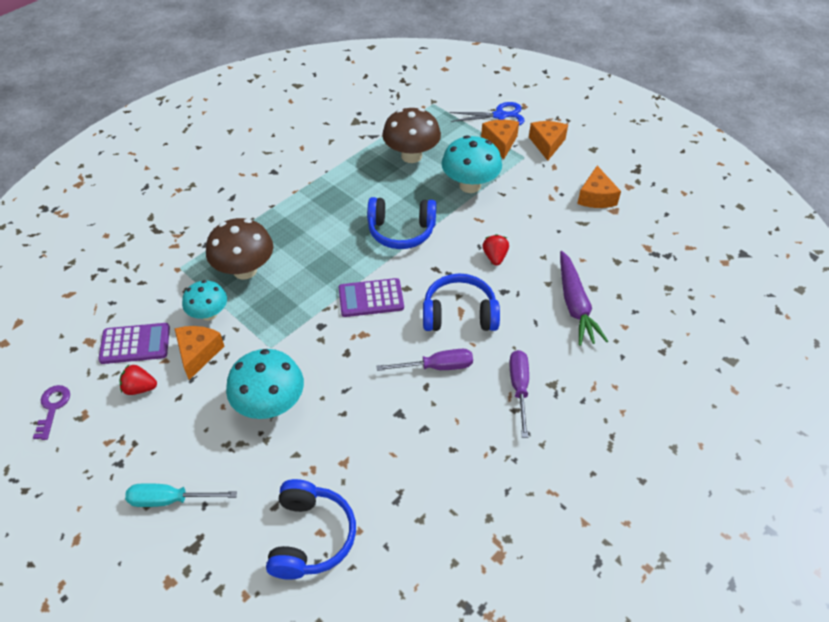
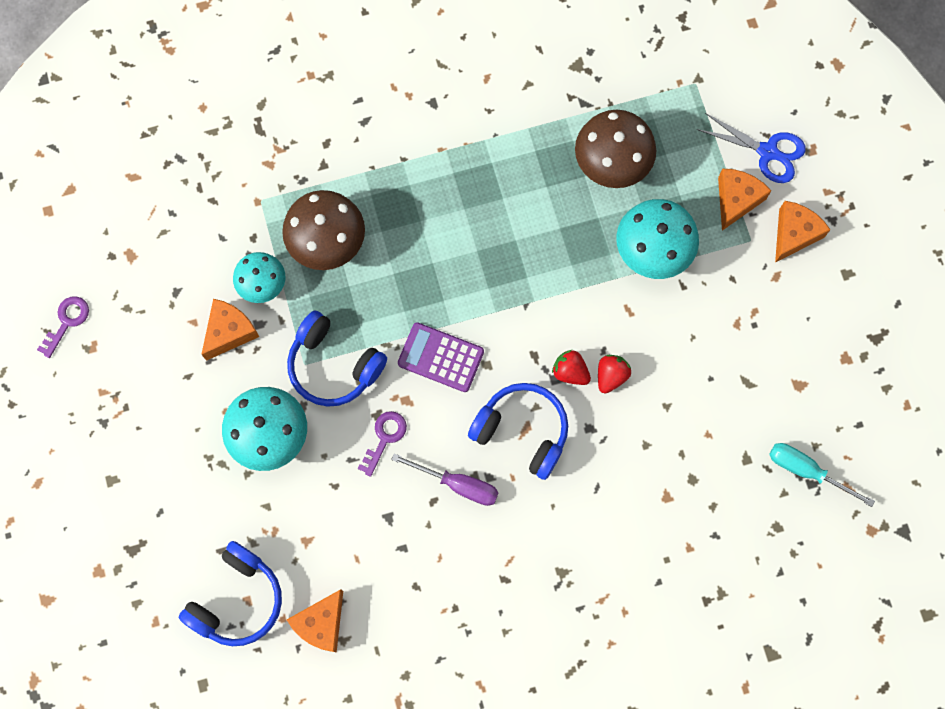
camera: 30 degrees right, 25 degrees up
(135, 344) = (173, 284): purple calculator -> none
(140, 388) = (156, 344): red strawberry -> red strawberry (570, 372)
(170, 500) = (133, 489): turquoise screwdriver -> turquoise screwdriver (806, 471)
(362, 364) = (384, 438): none -> purple key
(401, 231) = (528, 279): blue headphones -> blue headphones (333, 366)
(519, 388) = (525, 557): purple screwdriver -> none
(575, 305) = (655, 490): purple carrot -> none
(596, 197) = (792, 353): orange cheese -> orange cheese (321, 623)

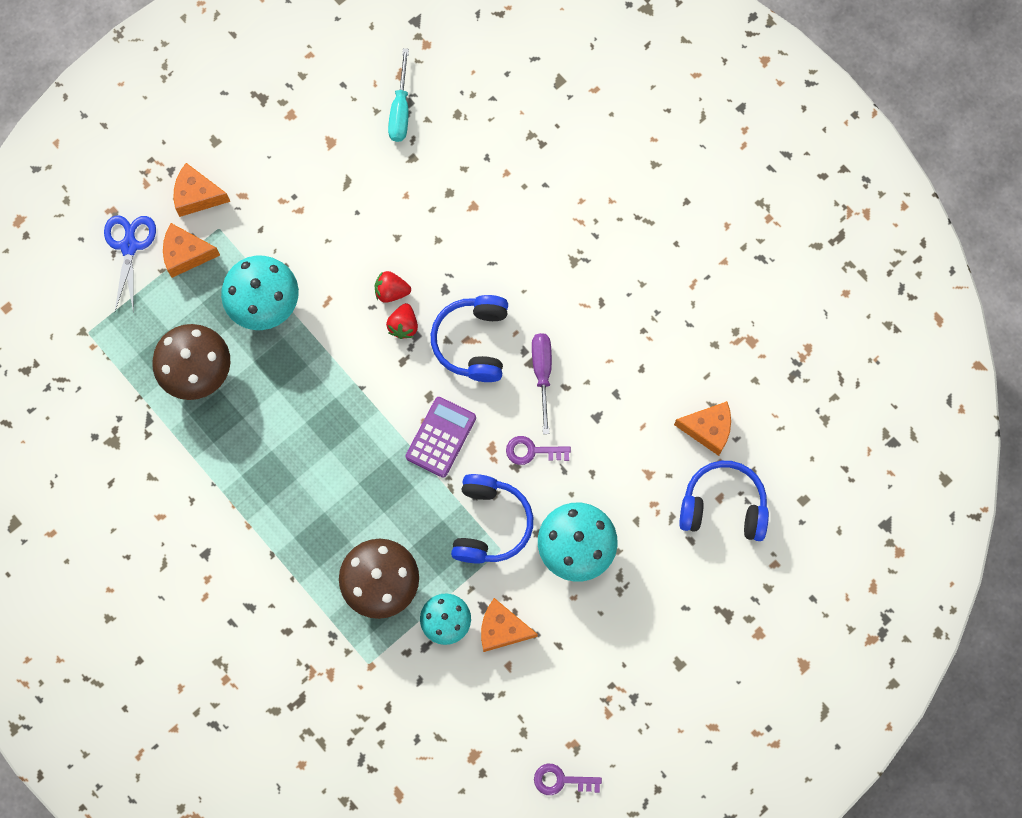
camera: 115 degrees left, 0 degrees up
(440, 357) = (440, 437): purple calculator -> purple calculator turned 150 degrees counterclockwise

